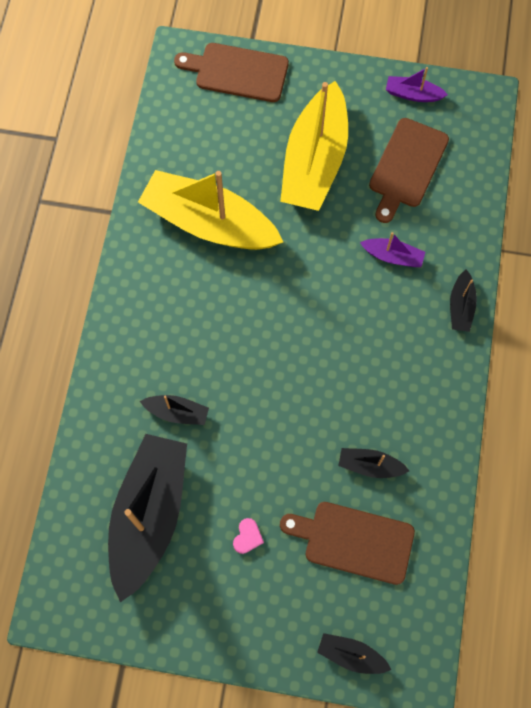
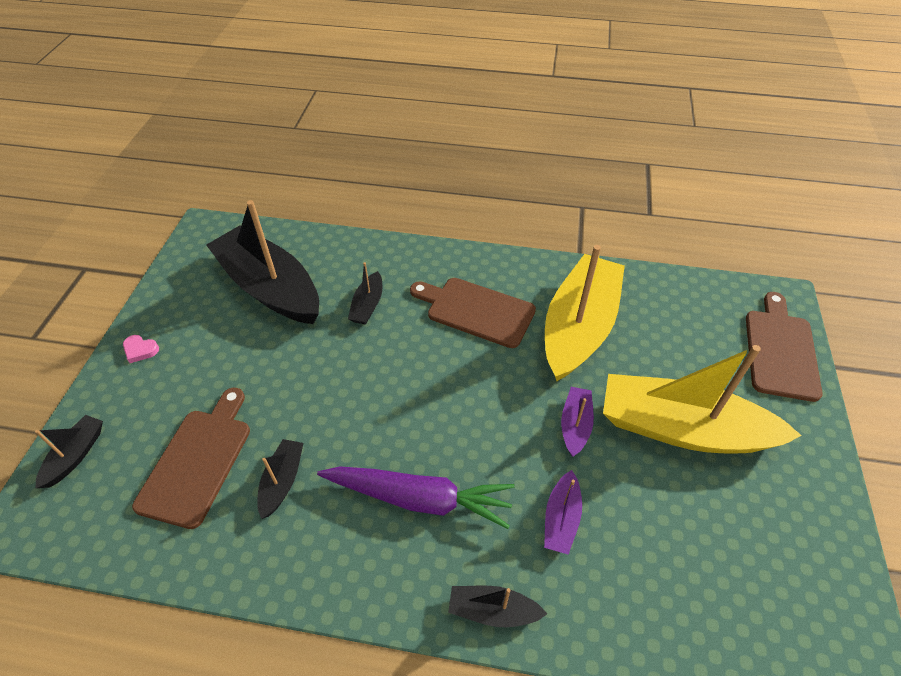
camera: 90 degrees right, 20 degrees down
(149, 515) = (270, 288): black boat -> black boat turned 150 degrees counterclockwise
(247, 537) = (229, 362): pink heart -> pink heart (140, 350)
(381, 357) = (420, 498): none -> purple carrot
(407, 166) = (703, 543): brown cutting board -> brown cutting board (476, 311)
(413, 94) = (827, 558): purple boat -> purple boat (575, 425)

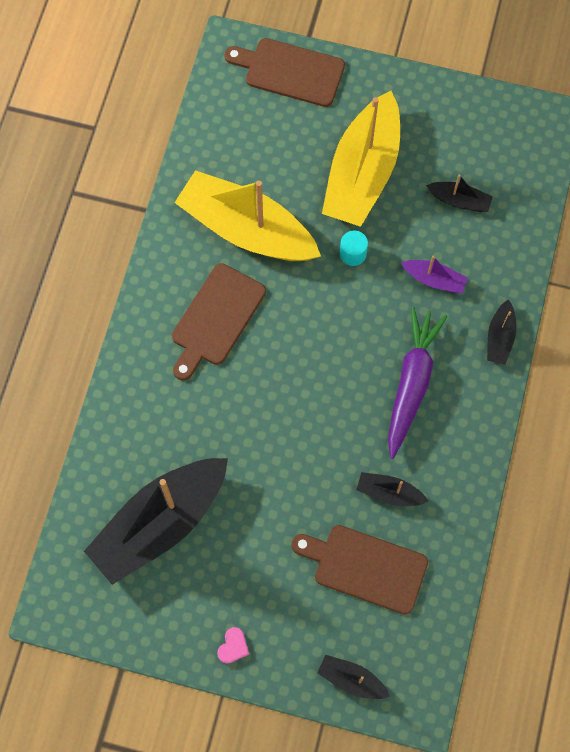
camera: 85 degrees left, 20 degrees up
(368, 305) = (197, 422): black boat -> black boat (459, 200)
(575, 425) = (353, 253): purple boat -> turquoise cylinder

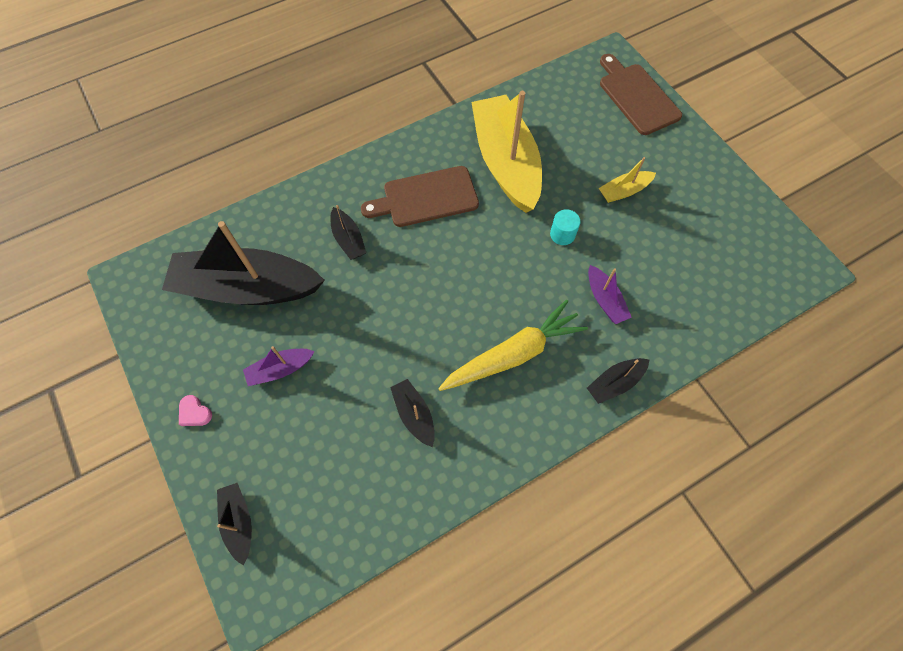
camera: 45 degrees right, 5 degrees down
(233, 646) = (194, 413): pink heart -> pink heart turned 60 degrees clockwise
(259, 556) = (280, 369): none -> purple boat
(362, 173) = (624, 191): yellow boat -> yellow boat, size x0.44
(365, 567) = (339, 450): brown cutting board -> none
(411, 383) = (513, 354): purple carrot -> yellow carrot
(459, 200) = (679, 264): black boat -> black boat (348, 239)

